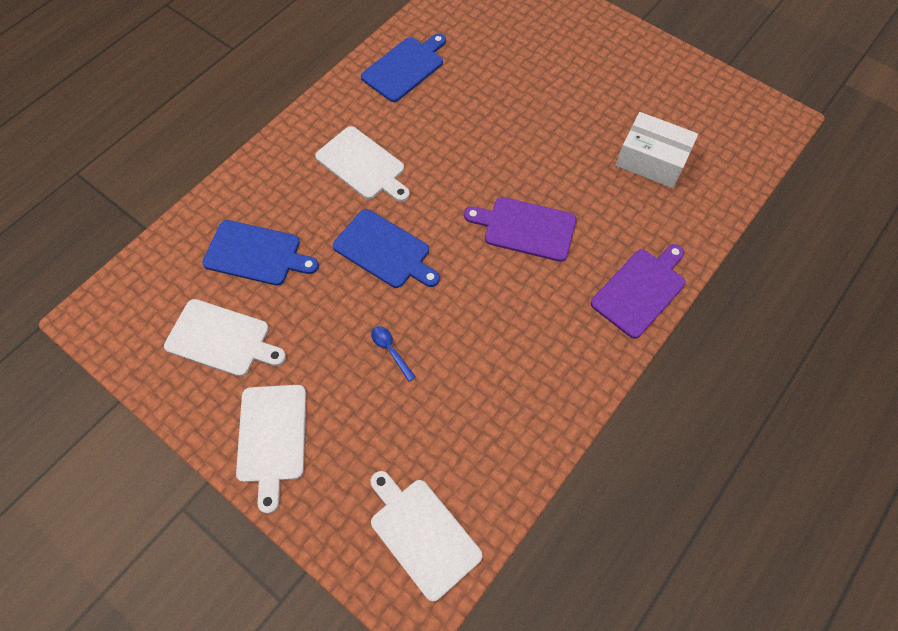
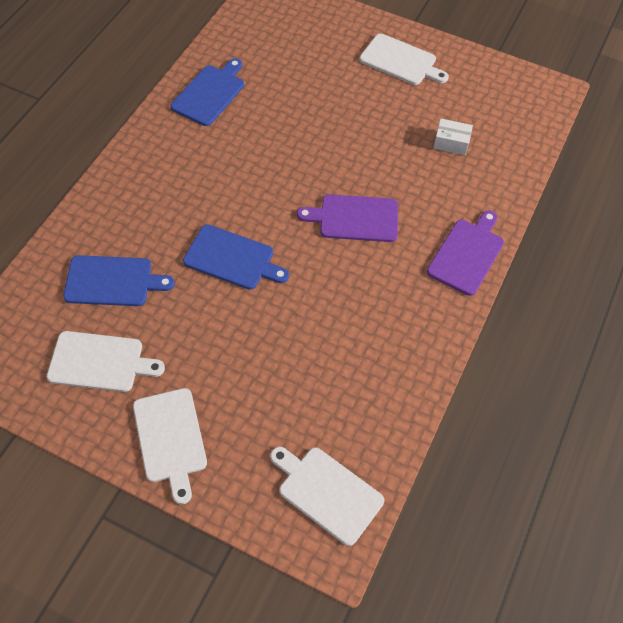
camera: 15 degrees left, 5 degrees down
(363, 165) = (193, 186): white cutting board -> white cutting board (401, 61)
(390, 350) = (260, 344): blue spoon -> none
(651, 160) = (451, 143): white box -> white box, size x0.60

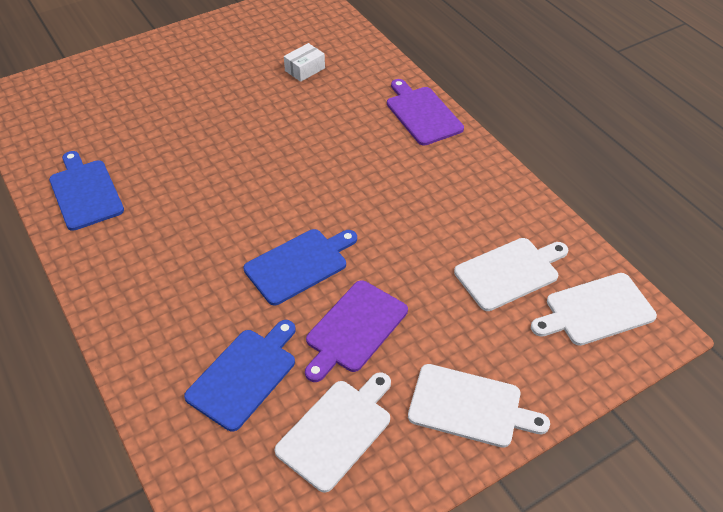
camera: 55 degrees left, 10 degrees down
(355, 218) = (328, 161): purple cutting board -> purple cutting board (354, 329)
(401, 61) = (189, 56): white cutting board -> white cutting board (510, 272)

